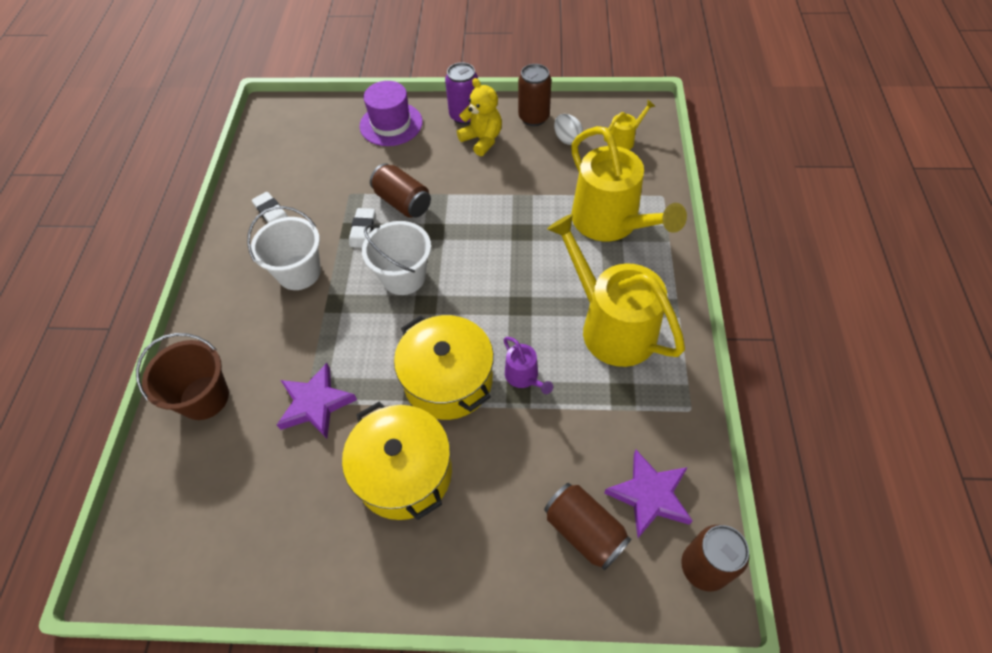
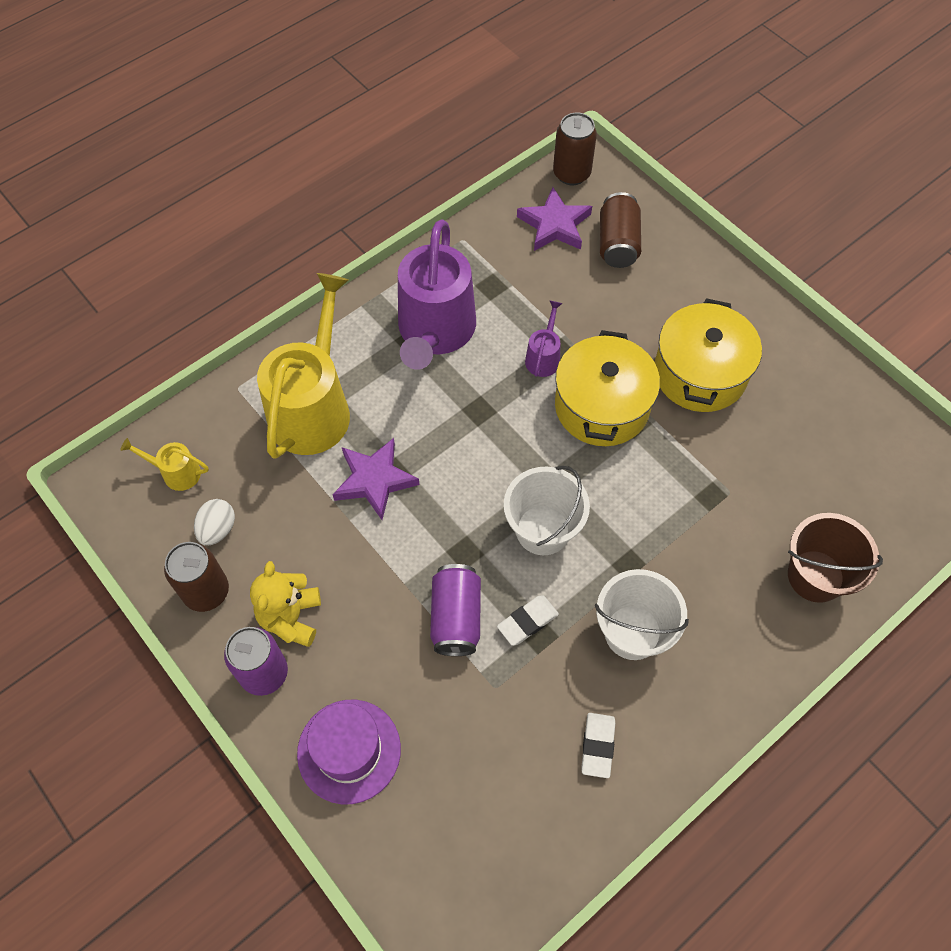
camera: 135 degrees left, 5 degrees up
(315, 404) = (723, 483): purple star -> purple star (374, 480)
(403, 202) = (456, 617): brown can -> purple can
(611, 326) = (435, 331): yellow watering can -> purple watering can

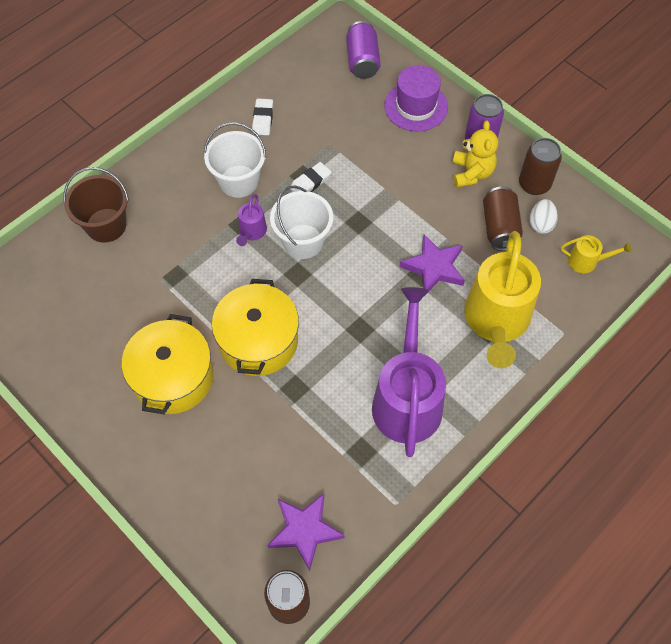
camera: 175 degrees right, 0 degrees up
(456, 617) = (359, 181): purple can -> purple can (362, 61)
(543, 357) = (309, 382): purple watering can -> purple watering can (252, 232)
(617, 243) = (241, 512): brown can -> brown can (499, 227)

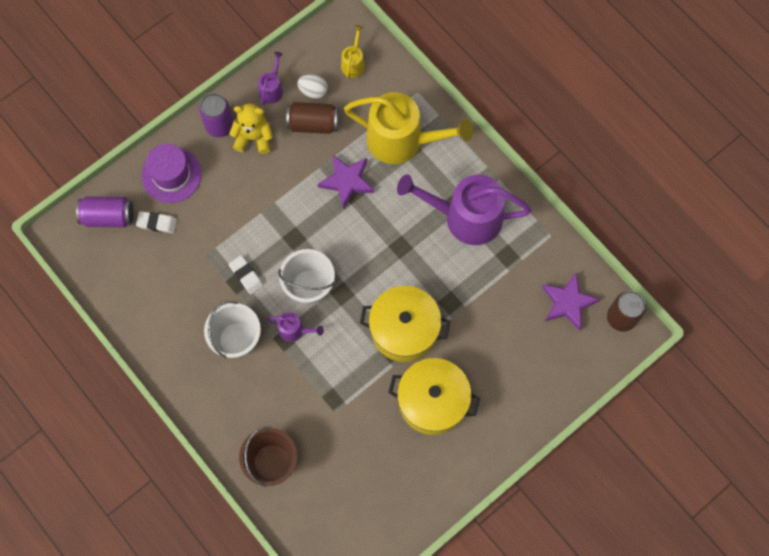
camera: 85 degrees left, 10 degrees up
(263, 119) = (166, 314): white eraser -> white eraser (157, 223)
(534, 184) = (272, 89): brown can -> purple watering can

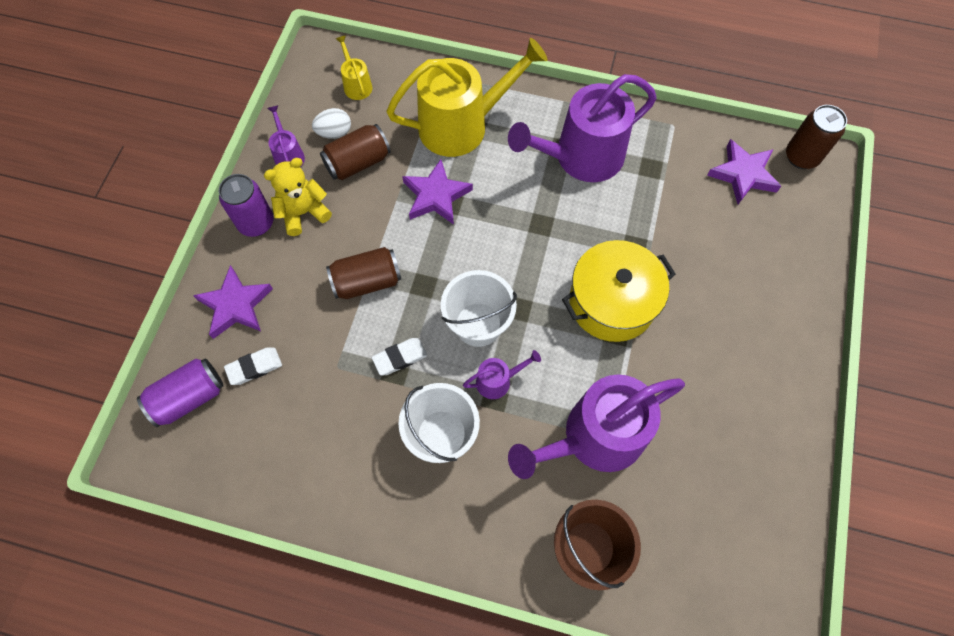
camera: 35 degrees left, 5 degrees down
(171, 175) = (236, 305): purple hat -> purple star
(246, 275) = (400, 358): white eraser -> white eraser turned 45 degrees counterclockwise
(261, 212) = (367, 281): none -> brown can
(326, 404) = (595, 437): none -> purple watering can
(432, 401) = (700, 355): yellow pot -> none

